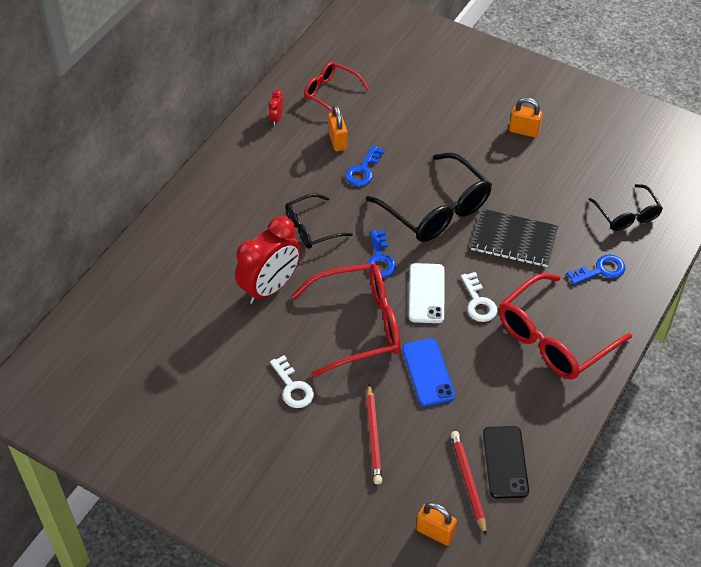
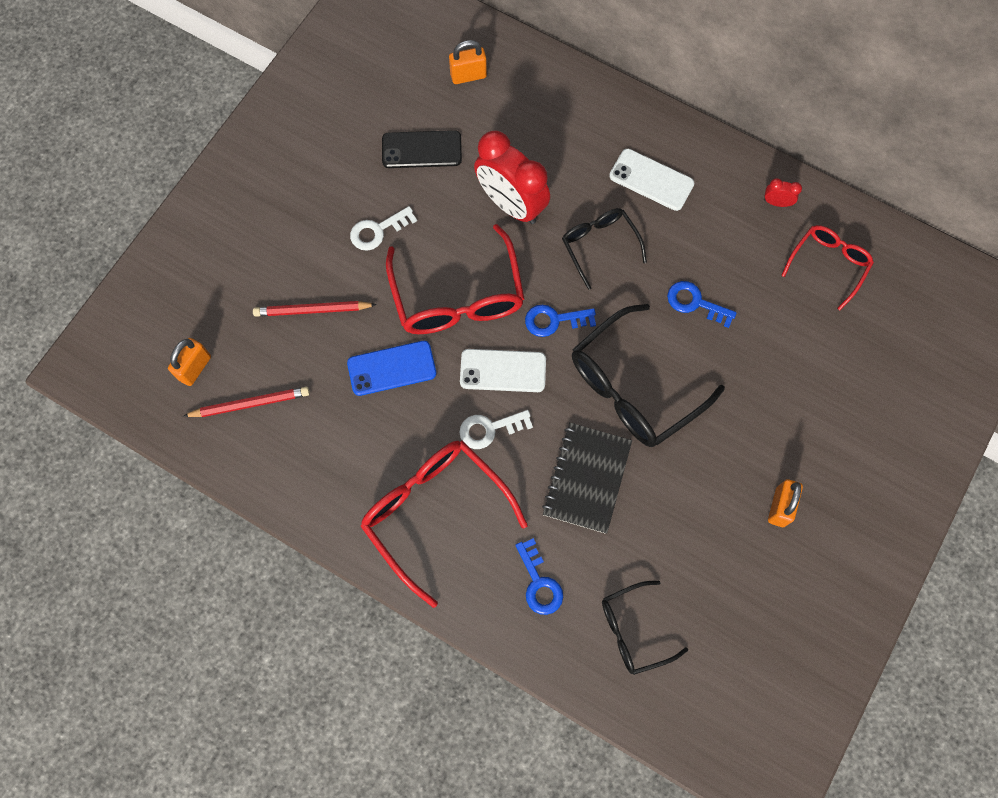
camera: 90 degrees right, 20 degrees up
(251, 193) = (651, 180): none -> white phone
(337, 141) = (743, 273): orange padlock -> orange padlock (468, 76)
(505, 462) = (271, 444): black phone -> black phone (422, 150)

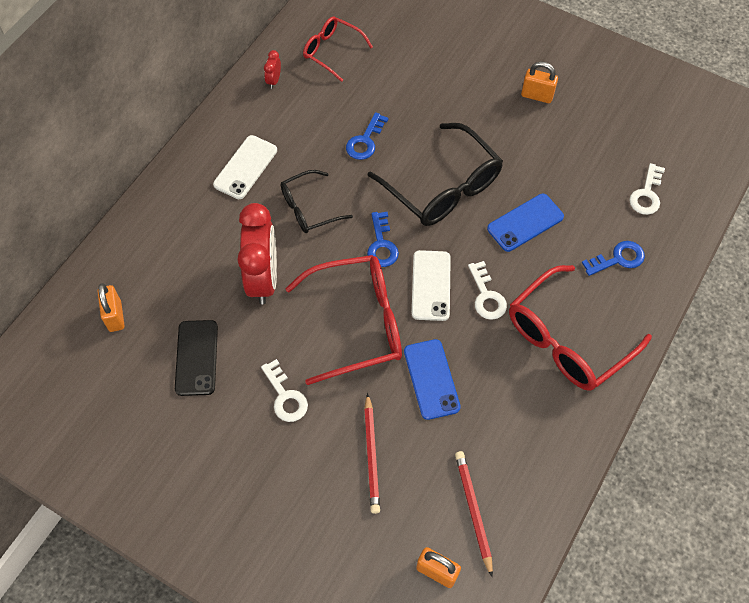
camera: 90 degrees left, 10 degrees down
(511, 204) = (263, 278): red clock -> red clock turned 45 degrees counterclockwise
(587, 478) = (525, 223): black notebook -> blue phone
(633, 630) = (646, 194): black glasses -> white key

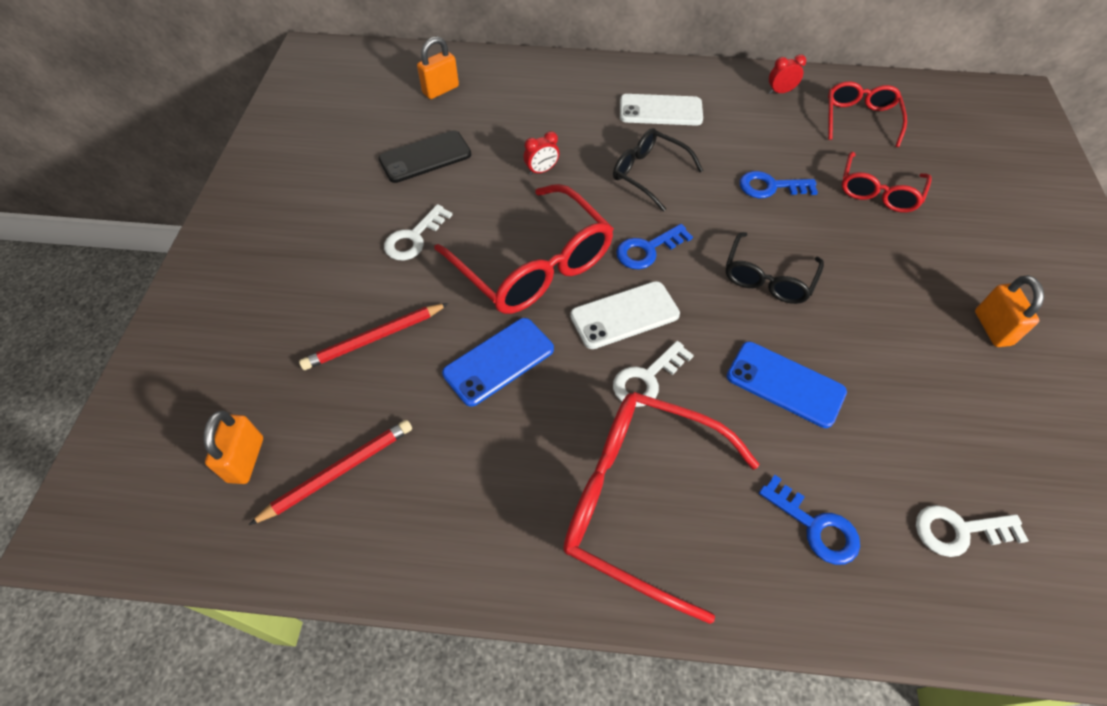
camera: 65 degrees right, 5 degrees down
(263, 278) = (541, 170): red clock -> red clock, size x0.41
(405, 84) = (878, 192): none -> red glasses
(443, 187) = (767, 278): black glasses -> black glasses, size x0.58

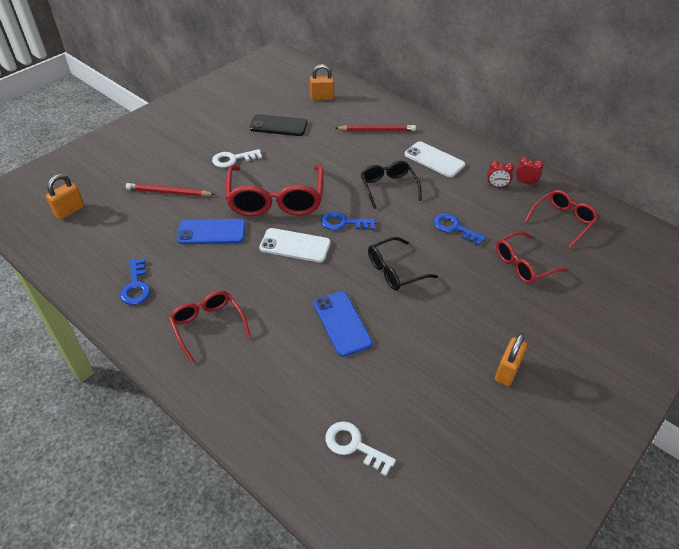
camera: 35 degrees right, 10 degrees down
(338, 471) = (98, 236): red pencil -> red pencil (377, 130)
(541, 170) = (331, 159): red clock -> red clock (496, 186)
(639, 500) = (208, 326): red glasses -> red glasses, size x0.58
(646, 378) = (272, 279): white key -> none
(815, 526) = (278, 392): blue key -> blue key (136, 286)

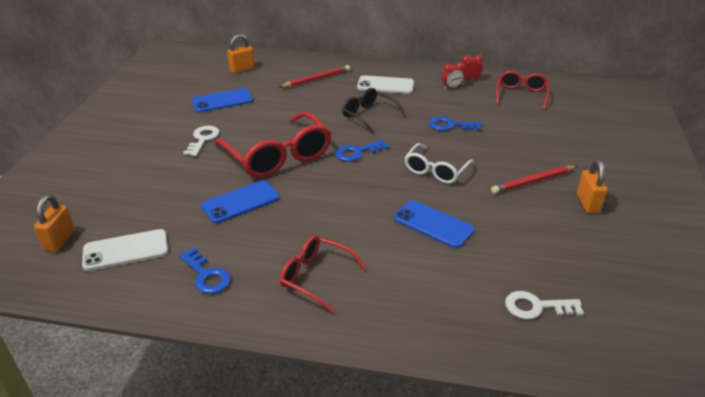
camera: 30 degrees left, 10 degrees down
(168, 192) = (162, 186): red pencil -> red pencil (533, 181)
(233, 159) = (203, 139): white key -> white key turned 150 degrees clockwise
(278, 126) = (222, 101): black phone -> blue phone
(295, 245) = (332, 184): white phone -> white phone (126, 250)
(394, 271) = (435, 171): black glasses -> white glasses
(523, 264) = (524, 131): red glasses -> none

